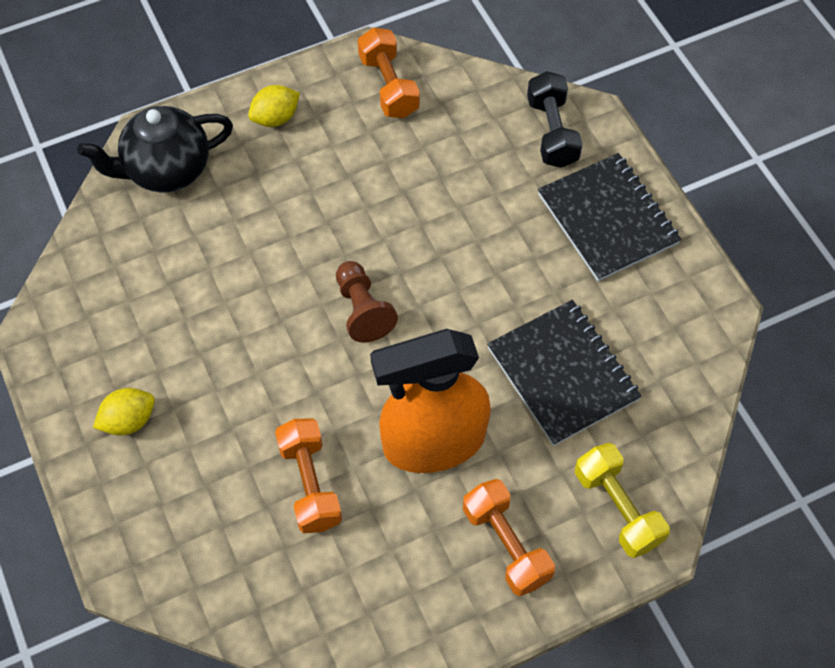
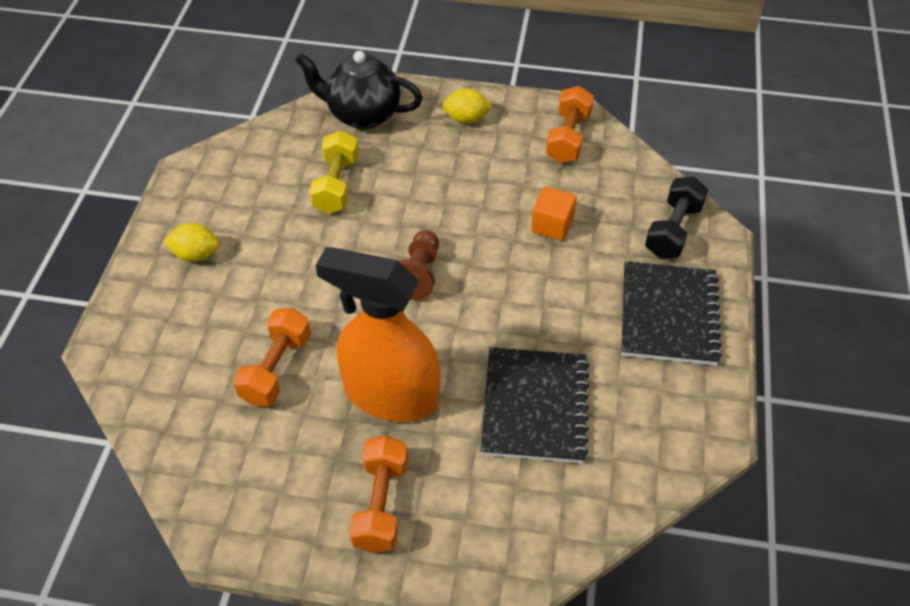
camera: 35 degrees right, 10 degrees down
(444, 188) = (552, 225): none -> orange cube
(617, 508) = (494, 535): yellow dumbbell -> yellow dumbbell (336, 185)

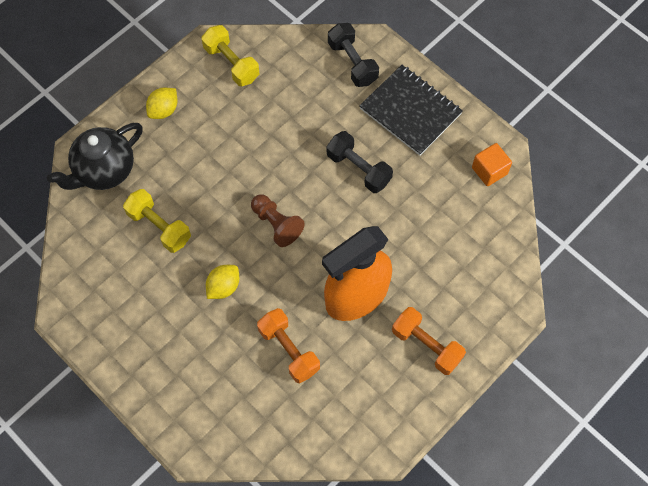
camera: 55 degrees left, 15 degrees up
(196, 255) = (153, 350): yellow lemon -> yellow lemon (223, 287)
(535, 406) = (420, 224): black notebook -> none
(550, 308) = (358, 169): none -> black dumbbell
(552, 225) = (297, 124): orange cube -> orange cube (489, 171)
(568, 138) = (231, 63): orange dumbbell -> yellow dumbbell

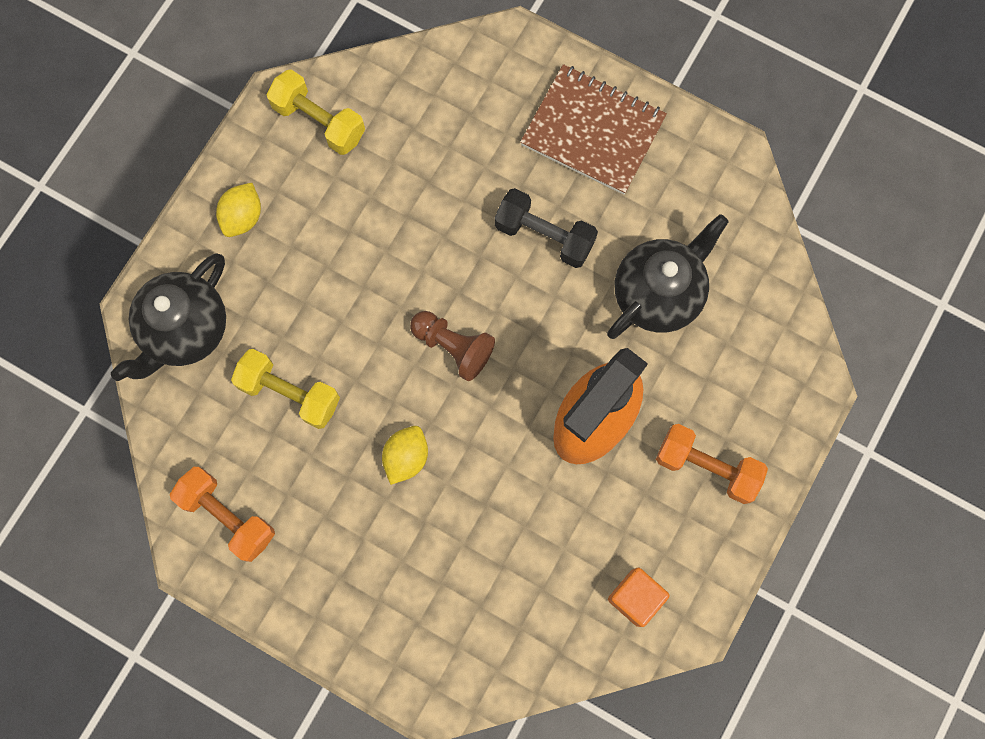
camera: 15 degrees left, 10 degrees up
(289, 350) = (522, 524): orange dumbbell -> orange dumbbell (228, 516)
(352, 62) = (491, 77): black dumbbell -> none
(410, 111) = (593, 131): black notebook -> brown notebook
(425, 224) = (658, 294): none -> black teapot
(489, 171) = (725, 192): orange cube -> orange cube (635, 597)

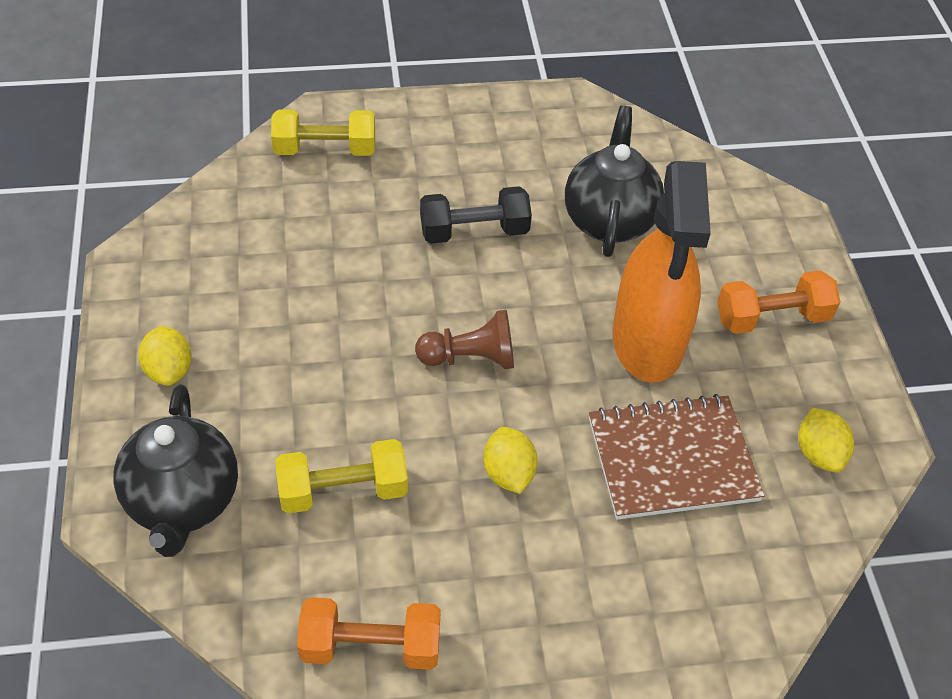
camera: 40 degrees left, 25 degrees down
(319, 121) = (187, 256): yellow dumbbell -> yellow dumbbell (325, 149)
(593, 131) = (447, 141): brown notebook -> brown notebook (672, 459)
(635, 597) = (818, 454): orange cube -> yellow lemon

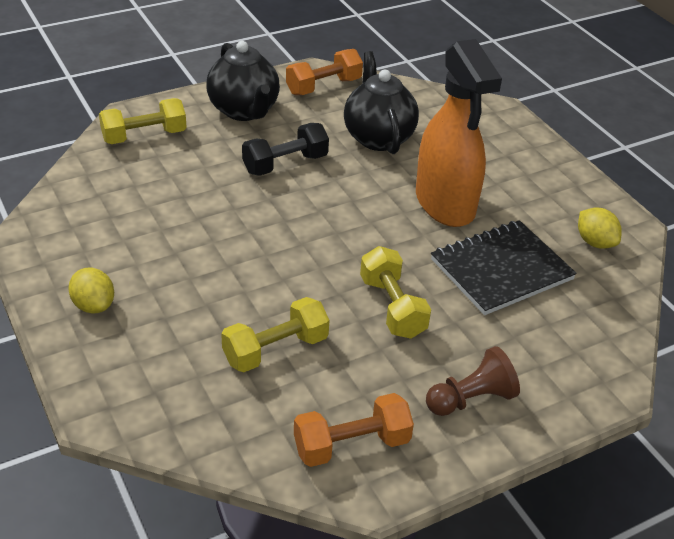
camera: 20 degrees left, 10 degrees down
(183, 502) = (152, 390): black teapot -> black teapot (244, 111)
(470, 358) = (325, 242): brown pawn -> brown pawn (471, 399)
(508, 473) = (392, 307): yellow lemon -> yellow dumbbell
(672, 459) = (501, 269): brown notebook -> black notebook
(772, 318) = (520, 171): orange dumbbell -> orange dumbbell (323, 86)

